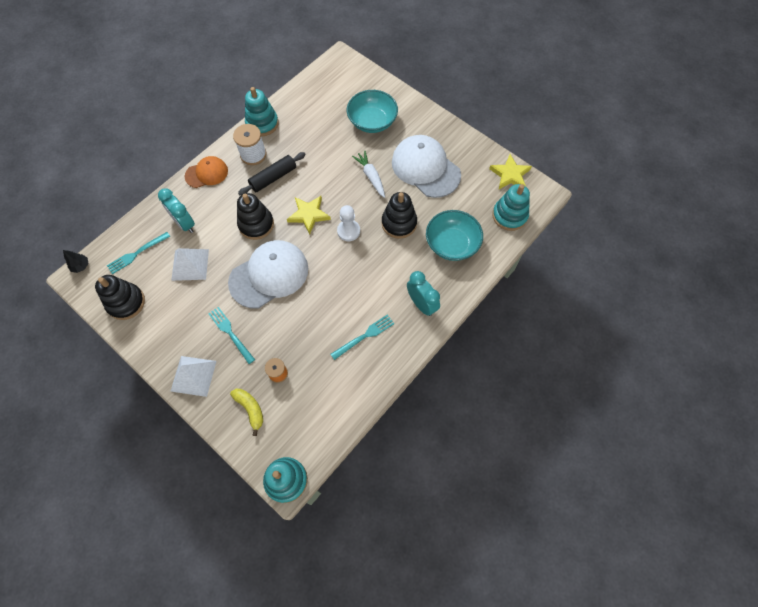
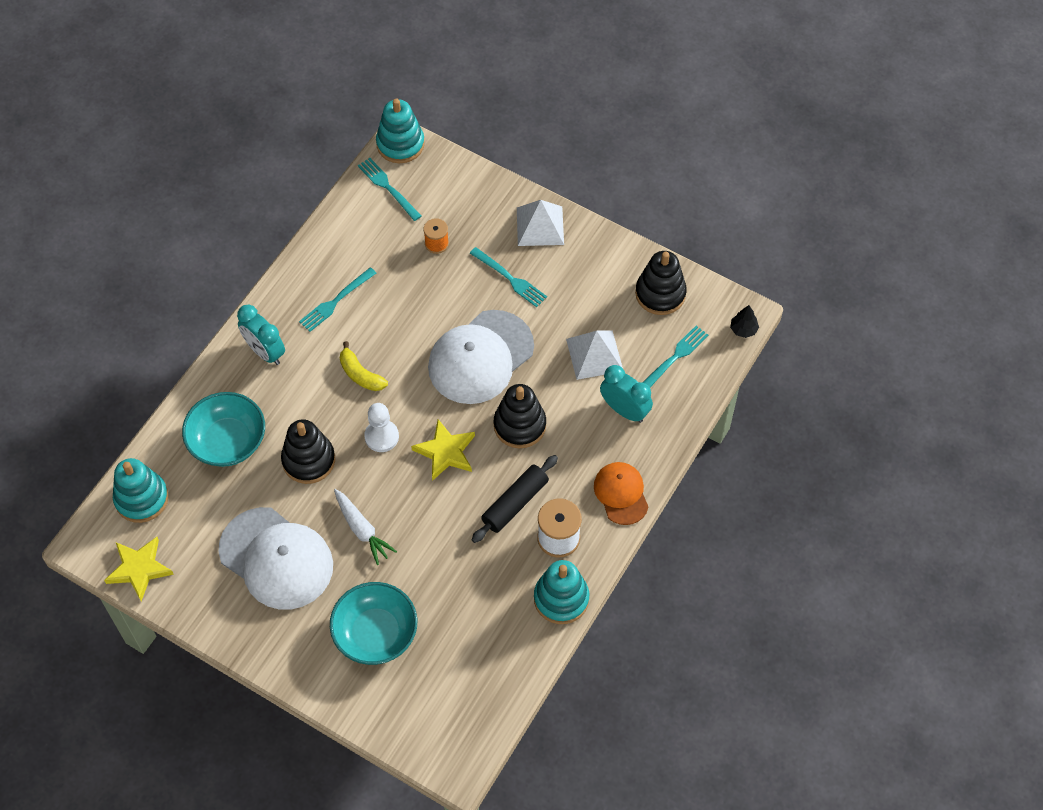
camera: 170 degrees right, 5 degrees down
(207, 173) = (621, 494): orange cap -> orange cap turned 105 degrees clockwise
(250, 409) = (460, 203): yellow banana -> yellow banana (360, 374)
(306, 435) = (387, 187): none -> turquoise fork

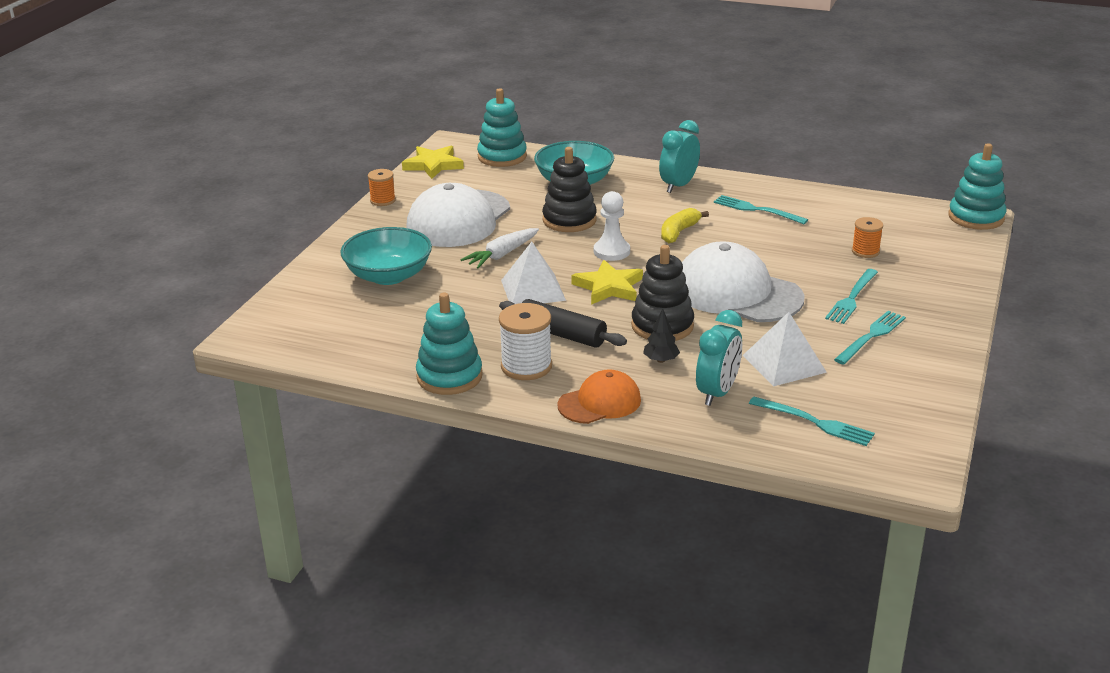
camera: 80 degrees right, 30 degrees down
(210, 627) = (383, 200): none -> orange spool
(387, 187) = (915, 217): turquoise fork -> turquoise fork (871, 336)
(540, 226) = (939, 308): white pyramid -> white pyramid (533, 290)
(660, 294) = (904, 402): black stacking toy -> none
(743, 329) = (895, 475): black tree -> black tree (661, 360)

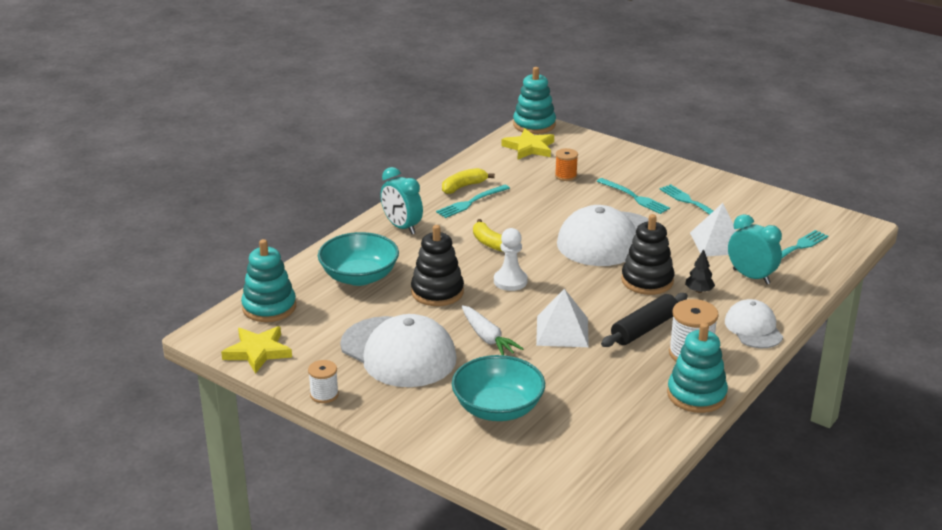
camera: 75 degrees left, 0 degrees up
(383, 200) = (324, 394): orange spool -> white spool
(600, 402) = (753, 328): orange cap -> white cap
(609, 287) = (573, 293): yellow star -> yellow star (529, 148)
(787, 201) = (463, 187): none -> yellow banana

